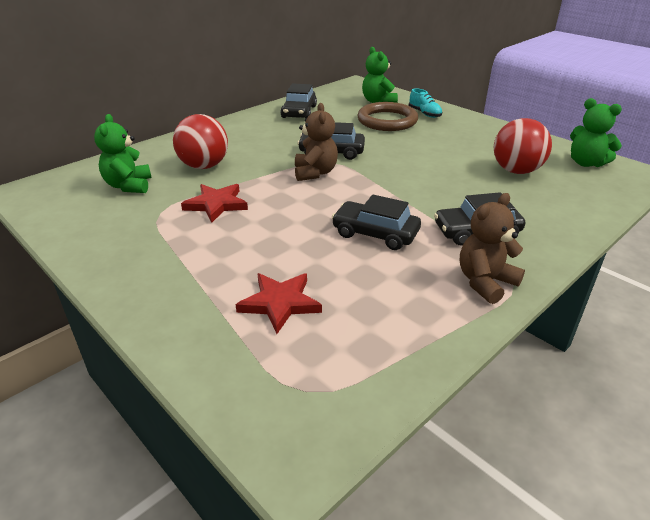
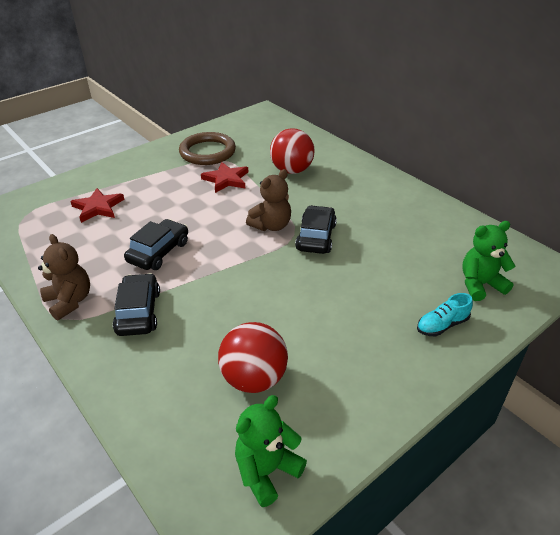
camera: 95 degrees right, 5 degrees up
(129, 186) = (263, 144): green teddy bear -> none
(299, 112) = (426, 219): black car -> none
(315, 173) = (271, 225): brown teddy bear -> brown teddy bear turned 45 degrees counterclockwise
(387, 121) = (409, 285): brown ring -> brown ring (207, 152)

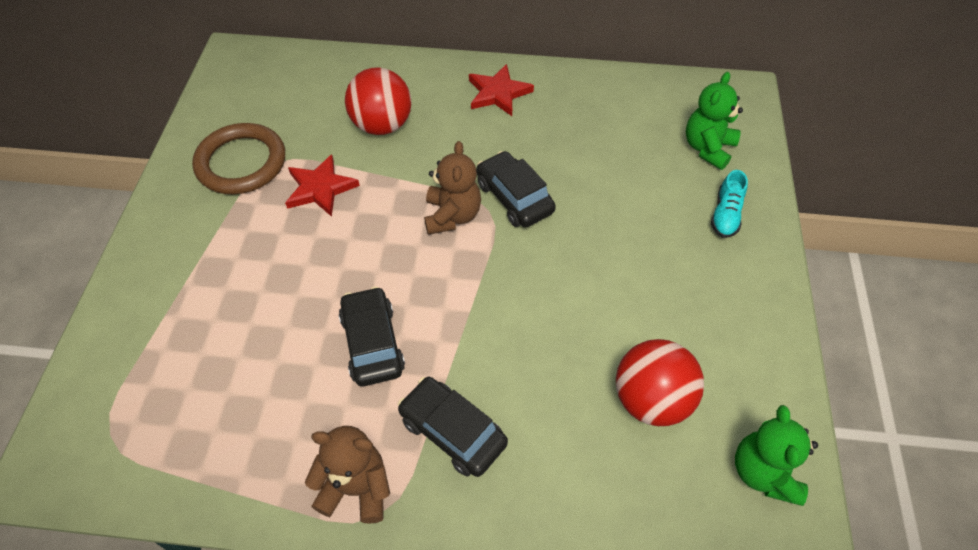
camera: 45 degrees left, 15 degrees up
(98, 207) = (204, 344): red star -> red star (498, 93)

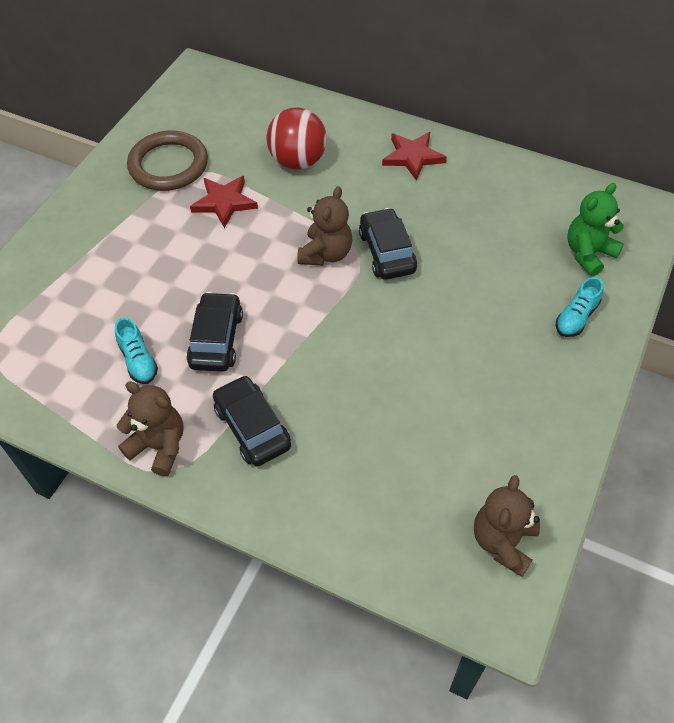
camera: 20 degrees right, 0 degrees up
(292, 394) = (138, 360): none -> turquoise shoe
(651, 400) = (431, 453): red ball -> none
(763, 472) = (503, 541): green teddy bear -> brown teddy bear

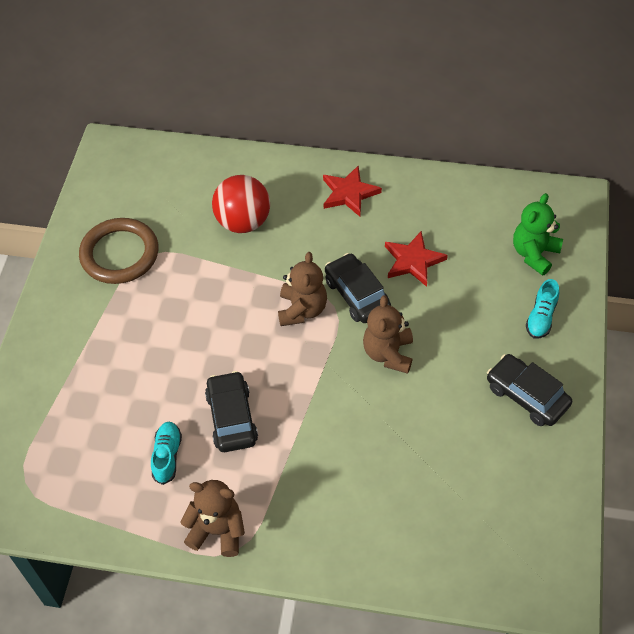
camera: 15 degrees left, 0 degrees up
(138, 360) = (167, 456): turquoise shoe -> turquoise shoe turned 135 degrees counterclockwise
(224, 202) = (188, 280): red star -> red star (413, 261)
(252, 427) = (294, 491): black car -> black car (526, 396)
(503, 541) = (540, 533): brown teddy bear -> brown teddy bear (388, 353)

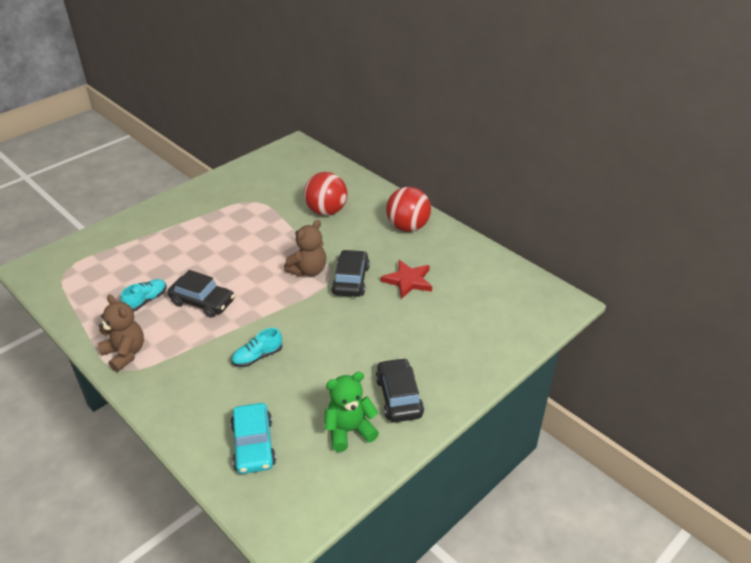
camera: 35 degrees right, 15 degrees down
(120, 254) = (241, 194): brown ring -> none
(231, 418) = (202, 302): black car -> black car turned 90 degrees clockwise
(349, 193) = (408, 227): red star -> red ball
(388, 353) = (333, 321): brown teddy bear -> none
(450, 534) = (254, 445): none -> turquoise car
(534, 254) = (498, 319): green teddy bear -> green teddy bear (349, 431)
(541, 317) = (462, 357): turquoise shoe -> turquoise shoe (257, 357)

